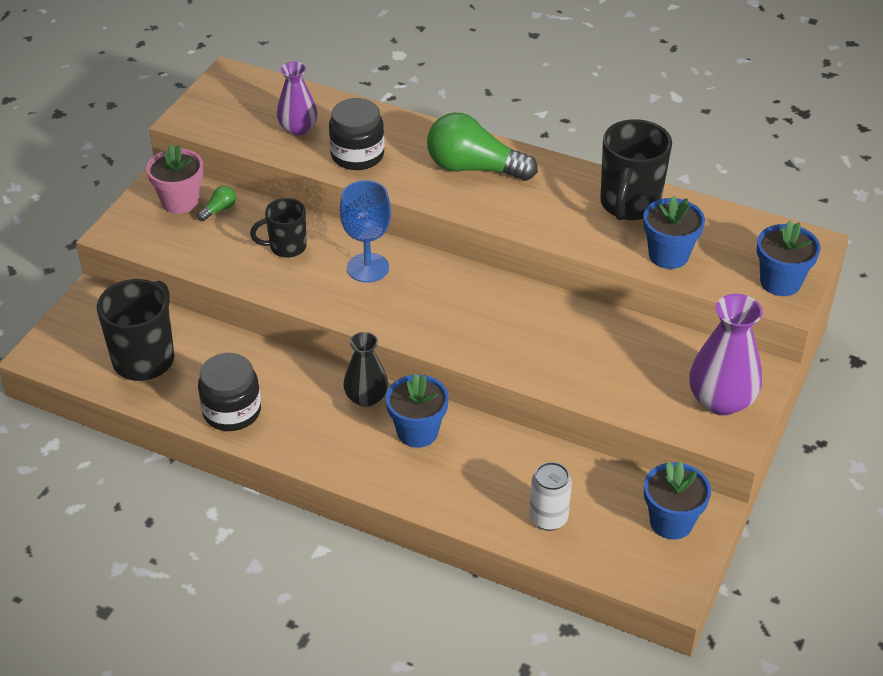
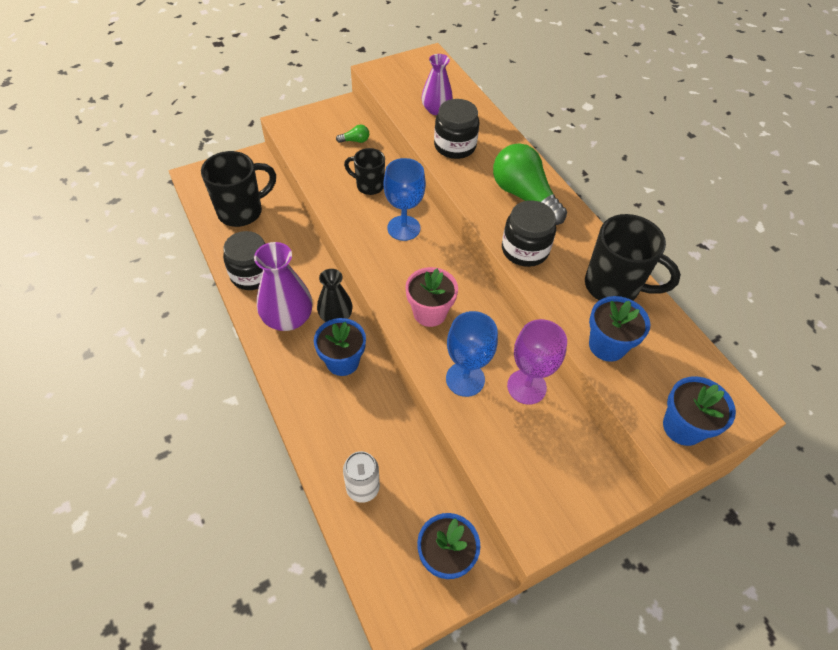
camera: 35 degrees right, 10 degrees up
(180, 201) = (339, 124): pink flower pot -> pink flower pot (429, 313)
(523, 215) = (525, 250): none -> black jar
(564, 363) = (465, 379): none -> blue goblet
(622, 338) = (526, 387): none -> purple goblet
(629, 205) = (613, 287): black mug -> black mug turned 120 degrees counterclockwise
(721, 400) = (556, 491): purple vase -> purple vase (288, 318)

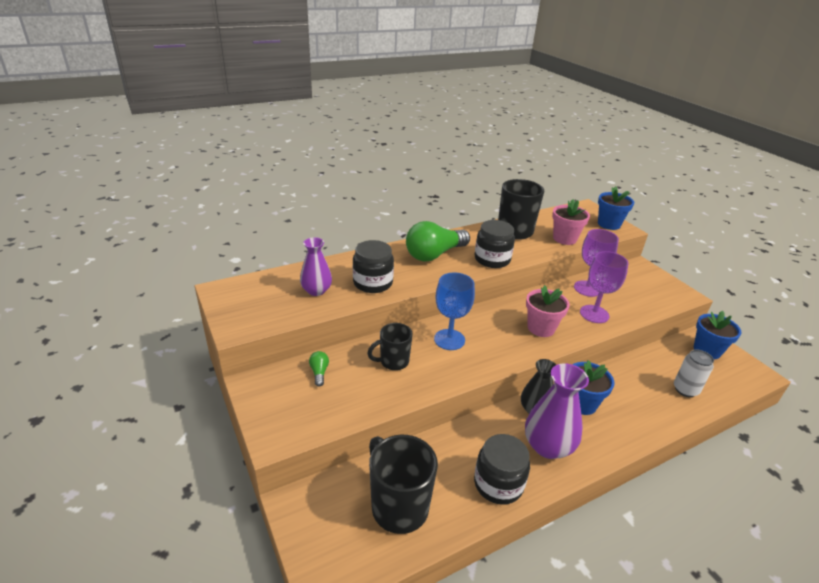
camera: 90 degrees left, 20 degrees down
(369, 186) = (393, 362): black mug -> black mug turned 45 degrees clockwise
(465, 379) = (594, 314): blue goblet -> purple goblet
(607, 345) = (564, 239): blue flower pot -> pink flower pot

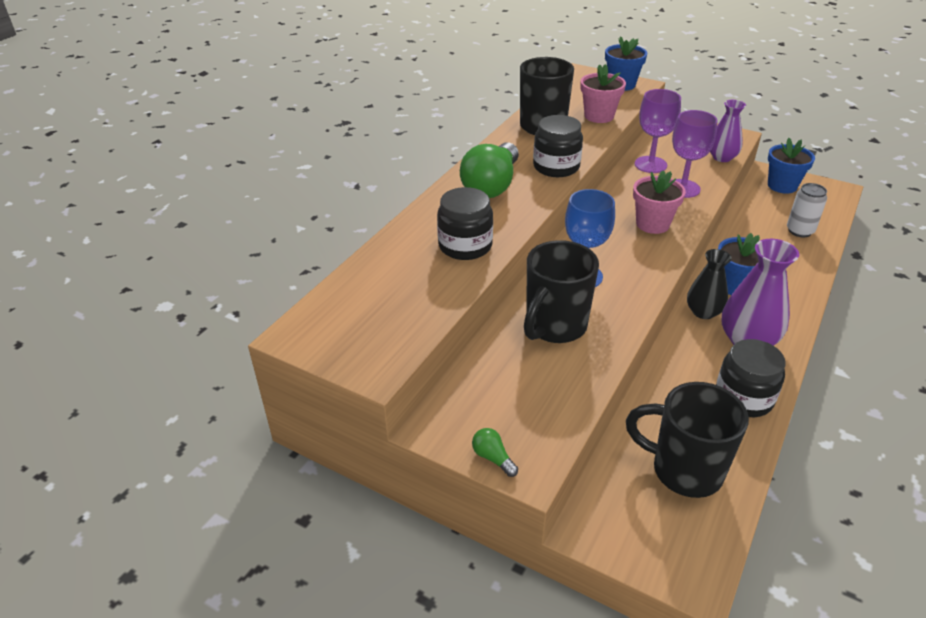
camera: 30 degrees left, 5 degrees up
(316, 291) = (413, 283): purple vase -> purple vase (722, 157)
(319, 372) = (492, 377): green light bulb -> green light bulb (493, 458)
(393, 362) = (554, 327): black mug -> black mug, size x1.65

